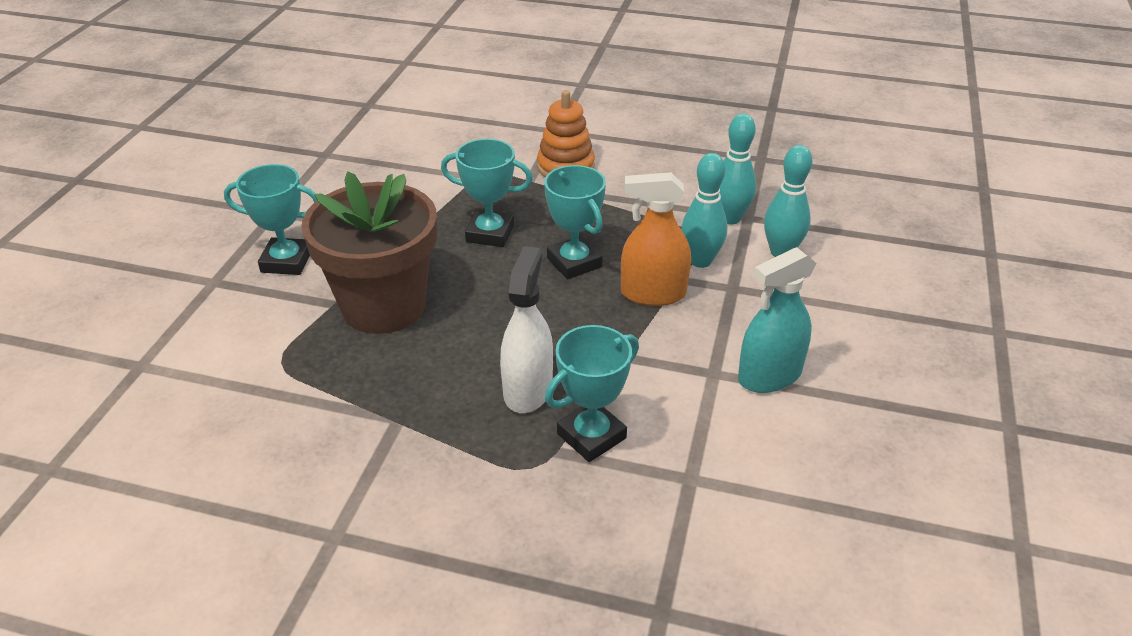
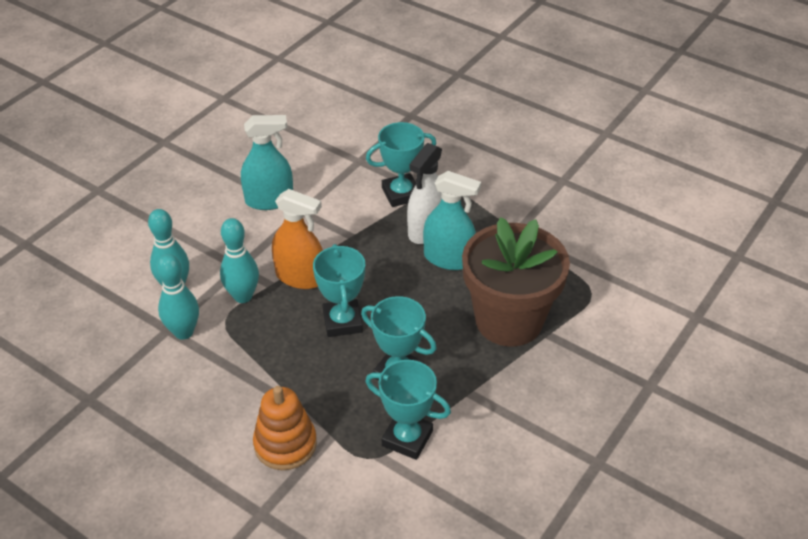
camera: 160 degrees left, 5 degrees up
(286, 261) = (585, 390): turquoise trophy -> turquoise trophy (407, 438)
(482, 358) = (448, 258): none -> turquoise spray bottle

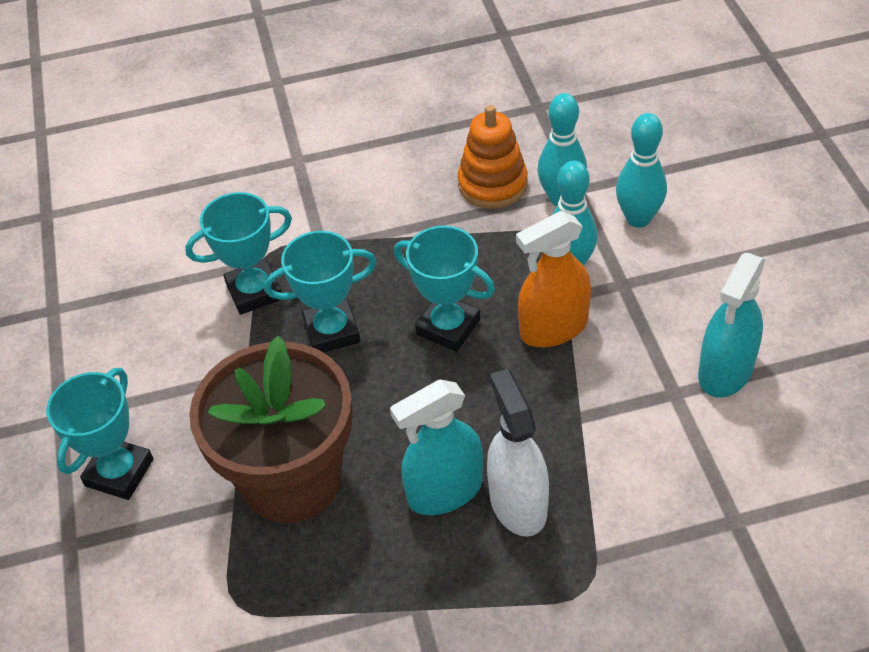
camera: 135 degrees right, 5 degrees up
(285, 444) = (346, 206): orange stacking toy -> orange stacking toy (492, 184)
(401, 194) = (616, 523): turquoise trophy -> turquoise trophy (119, 472)

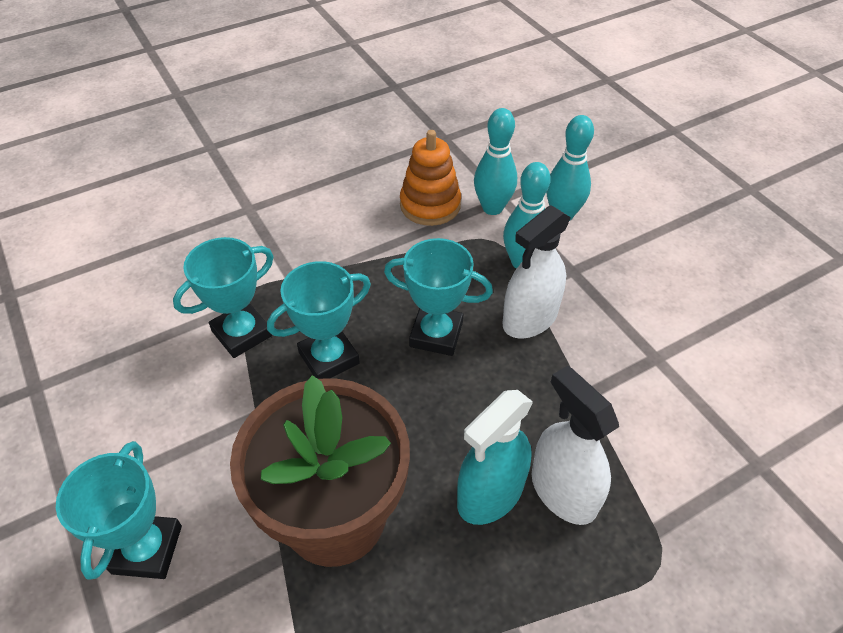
camera: 20 degrees left, 0 degrees up
(553, 328) = (530, 319): orange spray bottle -> white spray bottle
(725, 371) = (689, 330): turquoise spray bottle -> none

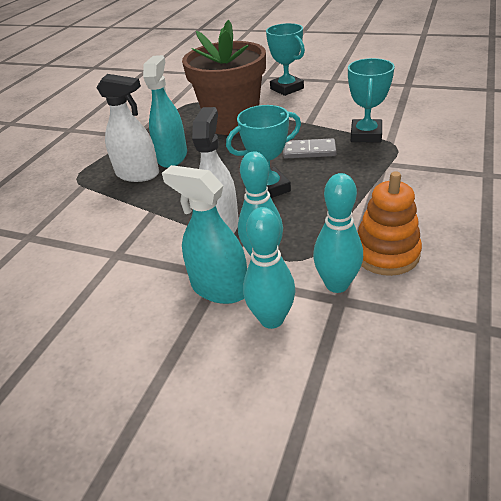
camera: 145 degrees right, 10 degrees down
(329, 358) = (309, 151): turquoise trophy -> grey domino
(581, 259) = (219, 288): none -> turquoise spray bottle

